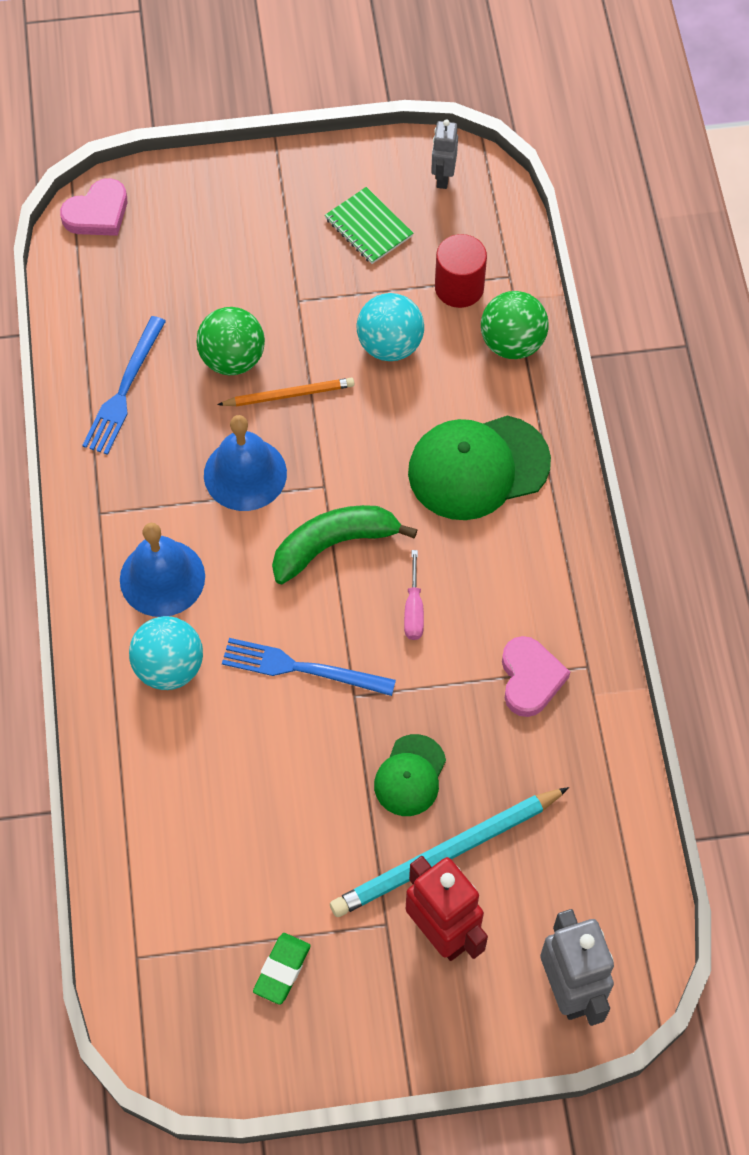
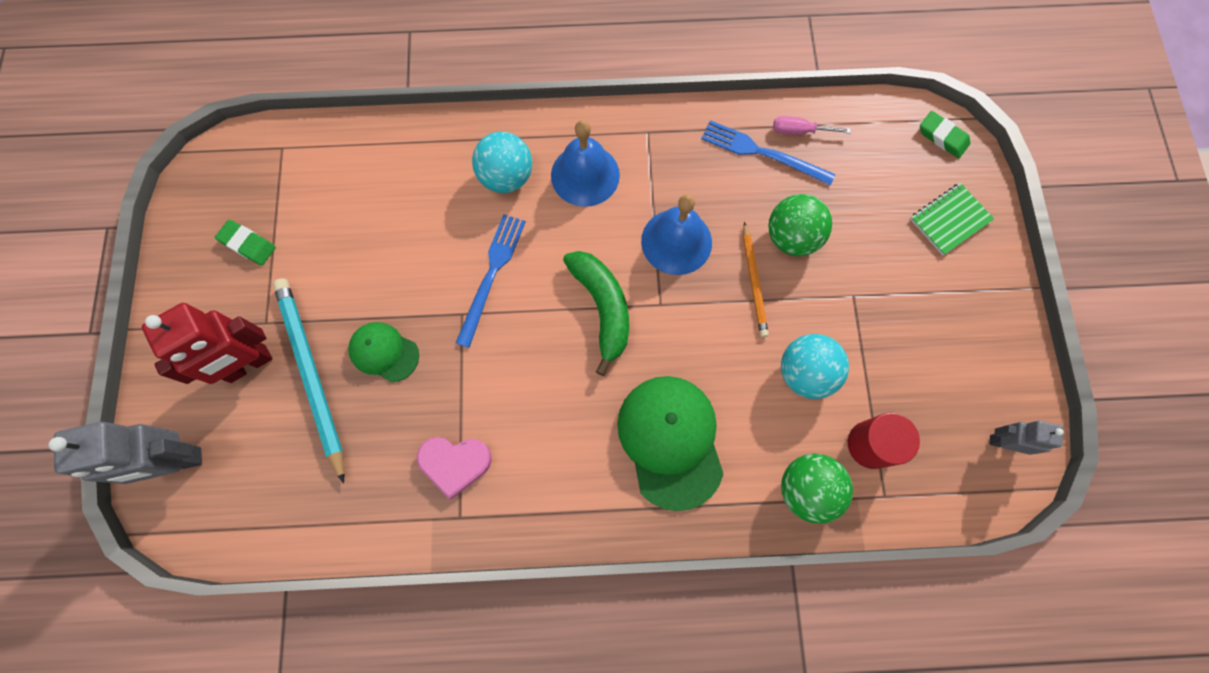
camera: 95 degrees right, 10 degrees up
(97, 213) = (942, 137): pink heart -> green eraser
(368, 227) = (938, 365): green notebook -> green notebook (949, 220)
(413, 609) = (534, 369): pink screwdriver -> pink screwdriver (800, 131)

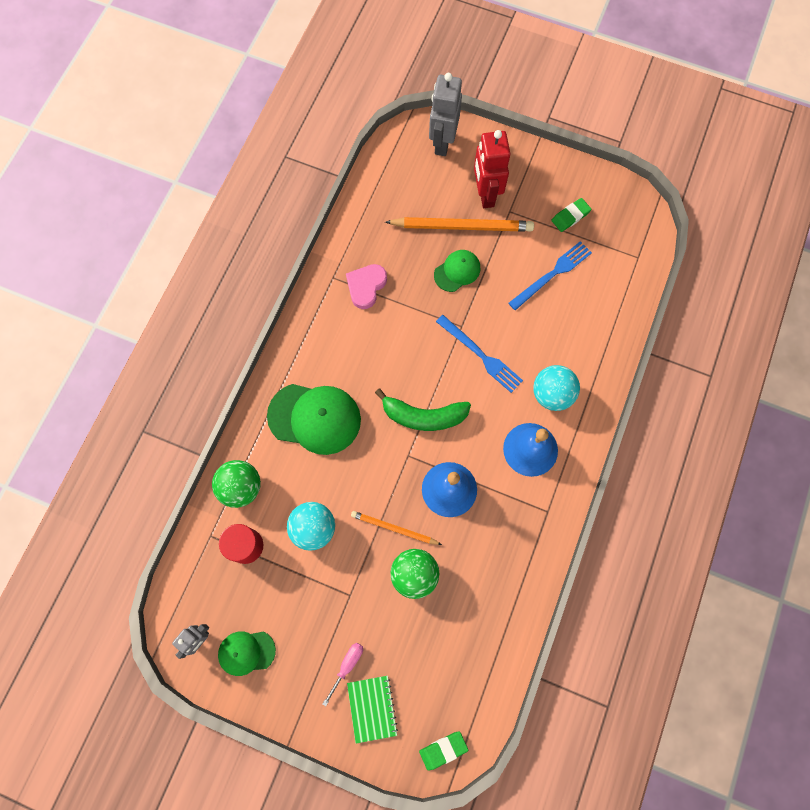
camera: 115 degrees right, 0 degrees up
(311, 374) = (462, 226): turquoise pencil -> orange pencil
(762, 153) = (492, 590): blue fork -> blue fork (552, 274)
(800, 131) = (499, 631): pink screwdriver -> pink screwdriver (347, 666)
(982, 379) = (246, 652): none -> green cap

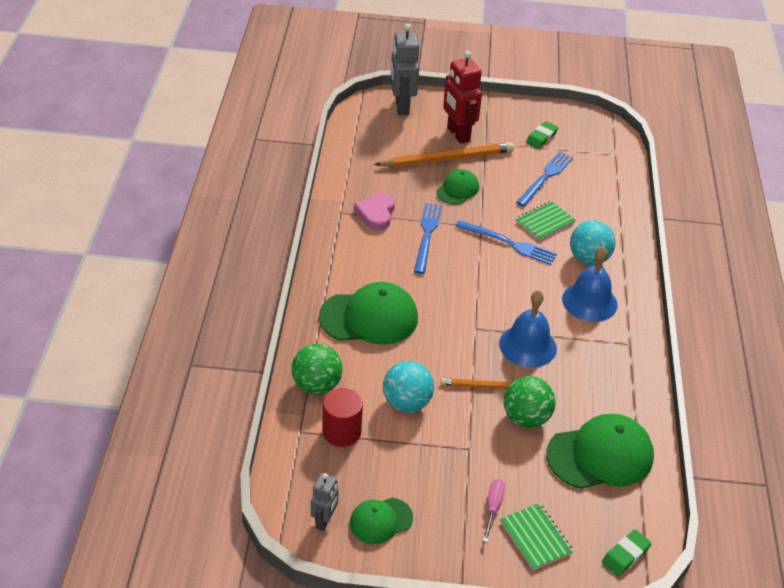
camera: 20 degrees left, 30 degrees down
(405, 326) = (427, 235): none -> blue fork
(423, 416) = (476, 296): green banana -> none
(465, 635) = (600, 455): none -> green cap
(528, 335) = (545, 222): none -> green notebook

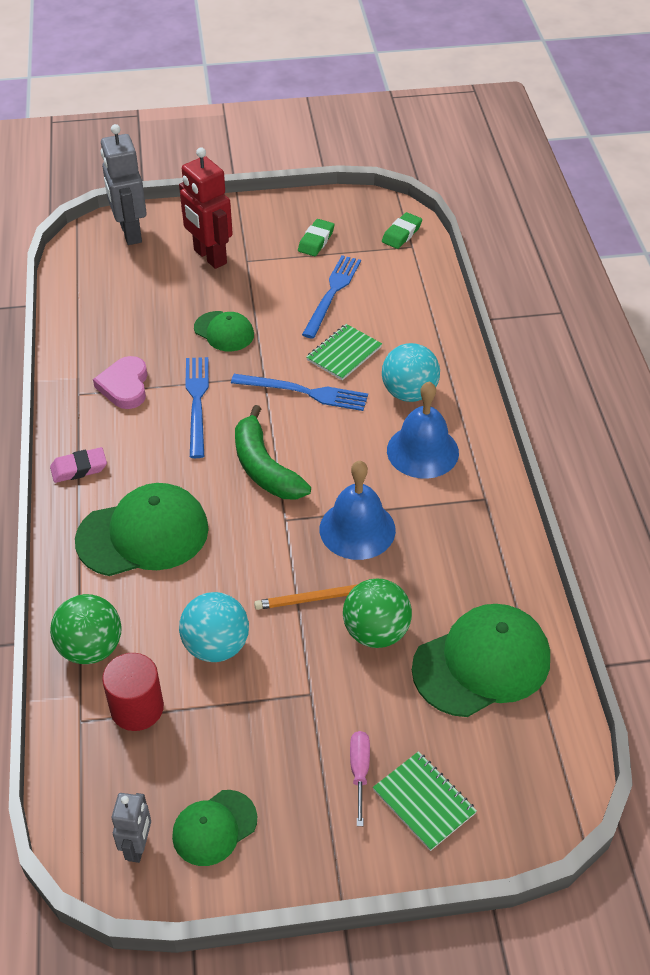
camera: 10 degrees left, 5 degrees up
(331, 264) = (79, 468): none -> pink eraser
(447, 158) = (202, 292): orange pencil -> none
(457, 189) = (224, 331): green cap -> green cap turned 105 degrees clockwise
(468, 290) = (264, 468): none -> green banana
(625, 555) = (544, 798): green eraser -> green eraser (401, 234)

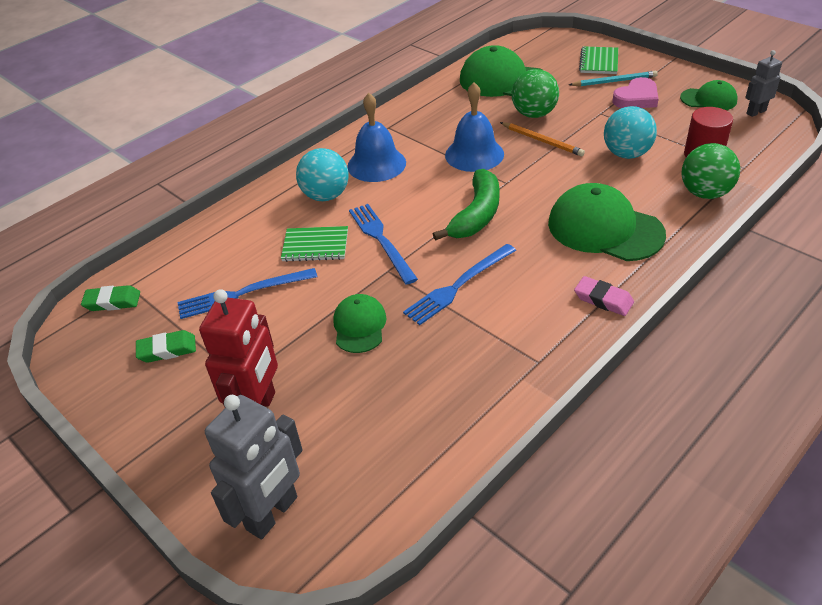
camera: 125 degrees left, 5 degrees down
(125, 386) = (493, 339): pink heart -> pink heart (636, 98)
(359, 772) = (614, 81): pink screwdriver -> turquoise pencil

